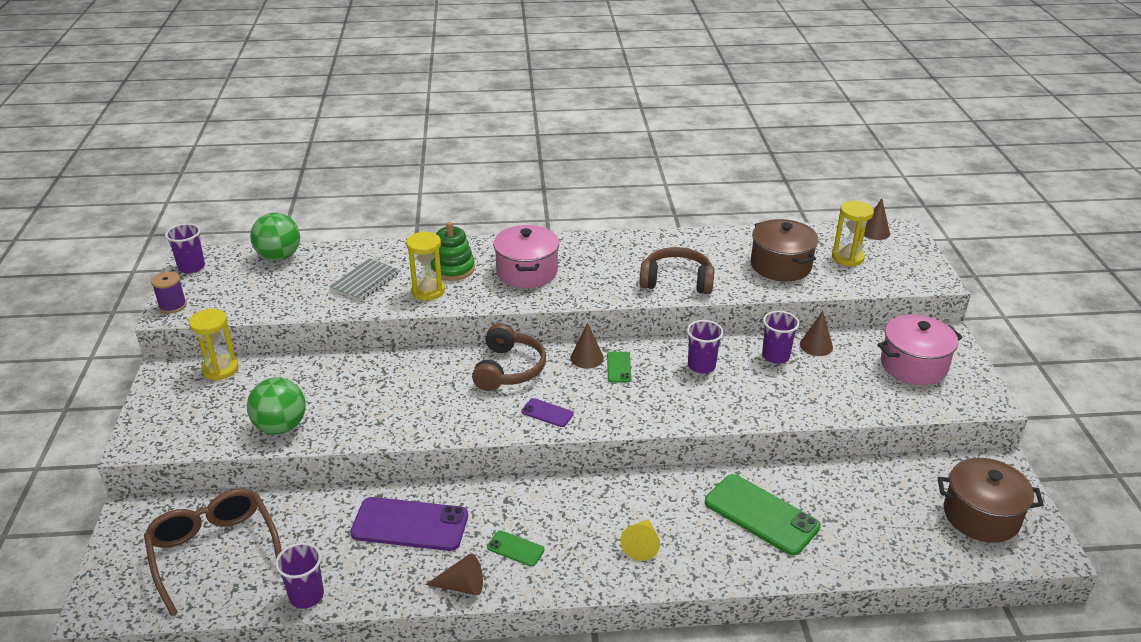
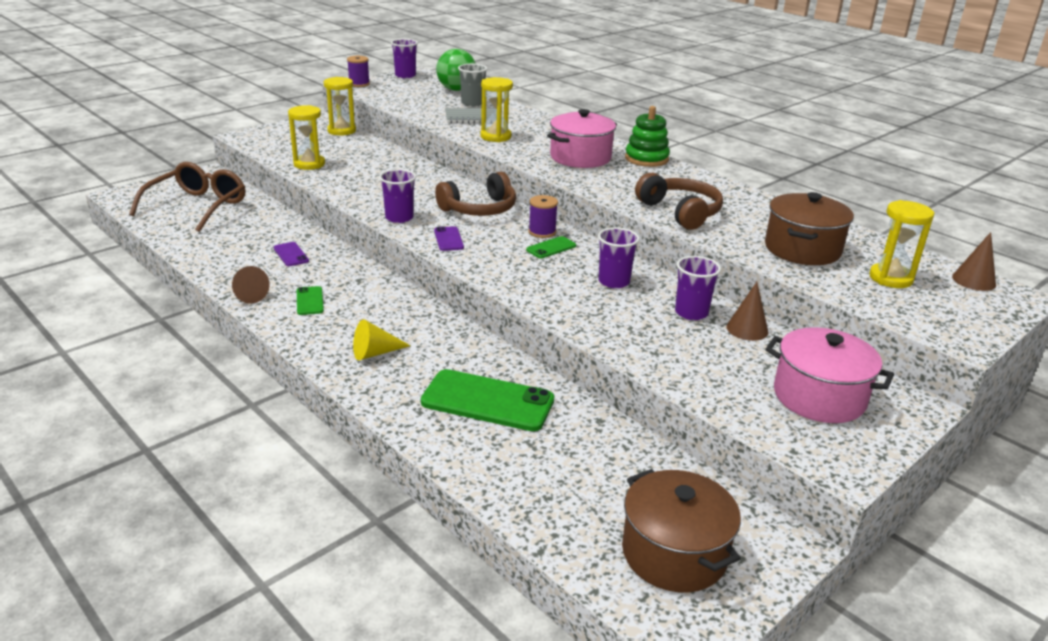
camera: 50 degrees right, 5 degrees down
(281, 427) = (309, 164): green ball -> yellow hourglass
(306, 596) = (186, 247): purple cup -> purple cup (399, 218)
(329, 265) = (472, 103): none -> grey cup
(410, 524) = (291, 254): purple phone -> purple phone, size x0.48
(453, 269) = (537, 135): green stacking toy -> green stacking toy (646, 159)
(587, 358) = (542, 232): brown cone -> purple spool
(761, 514) = (487, 401): green phone -> green phone turned 75 degrees counterclockwise

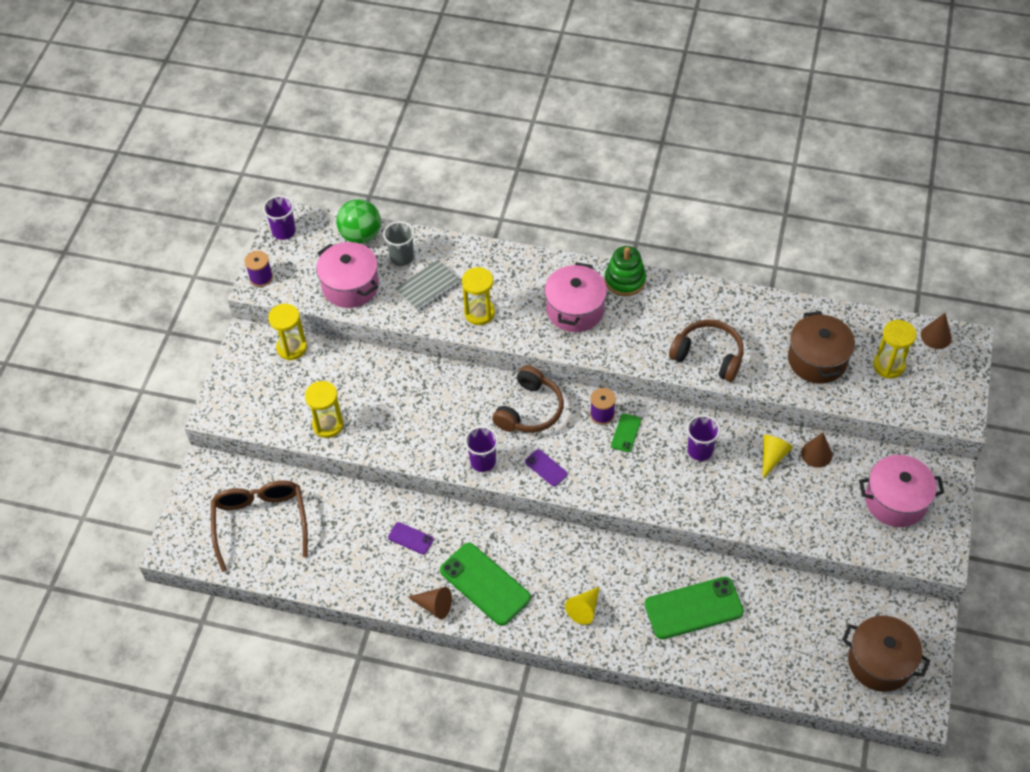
camera: 30 degrees left, 25 degrees up
(310, 301) = (485, 584): green phone -> green phone, size x2.08
(415, 102) = (350, 286): none -> pink pot
(691, 313) = (772, 457): purple cup -> yellow cone

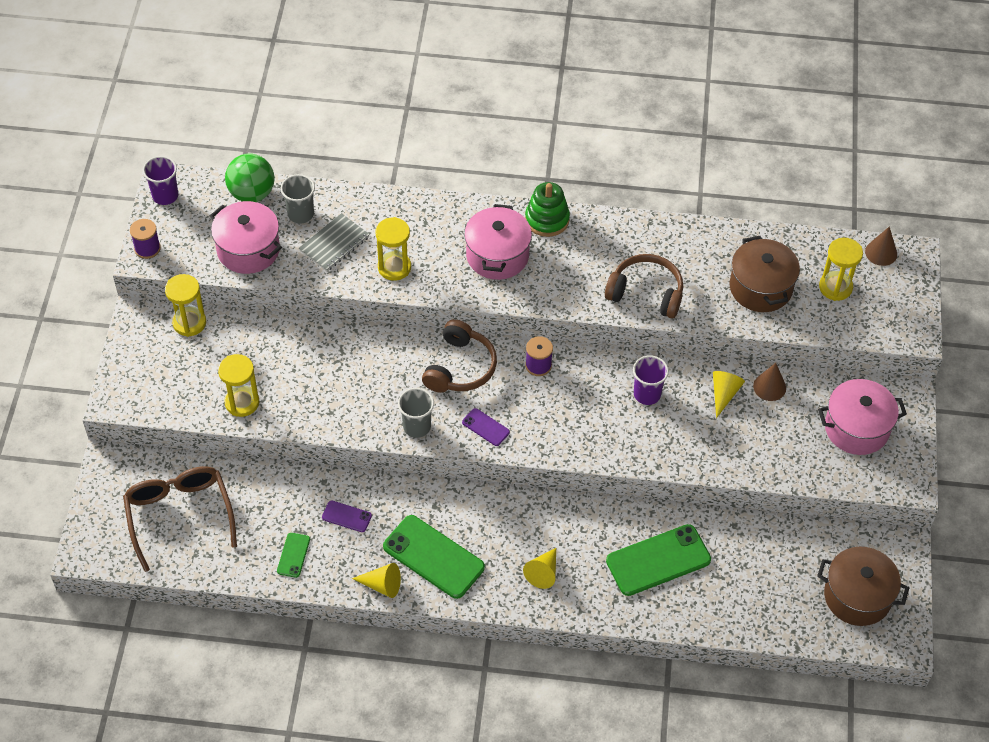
camera: 10 degrees left, 0 degrees up
(434, 606) = (382, 585): brown cone -> yellow cone
(483, 461) = (417, 426): purple cup -> grey cup
(626, 433) = (566, 382): green phone -> green phone (293, 555)

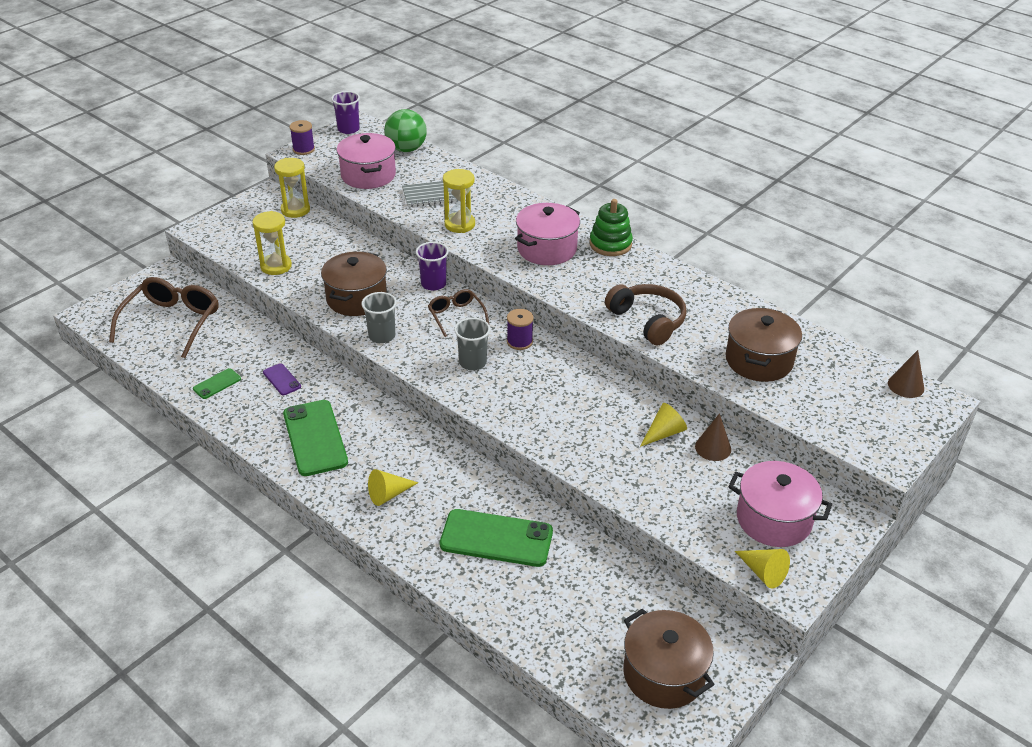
camera: 35 degrees right, 15 degrees down
(301, 214) = (427, 171): grey cup -> grey cup (473, 362)
(354, 398) = (356, 298): none -> brown pot
(382, 585) = (256, 436): yellow cone -> yellow cone (763, 572)
(460, 367) = (456, 316): brown headphones -> brown glasses
(485, 427) = (434, 361): purple phone -> none
(647, 394) = (592, 401): purple cup -> purple cup (433, 284)
(835, 287) = (835, 390): yellow hourglass -> none

